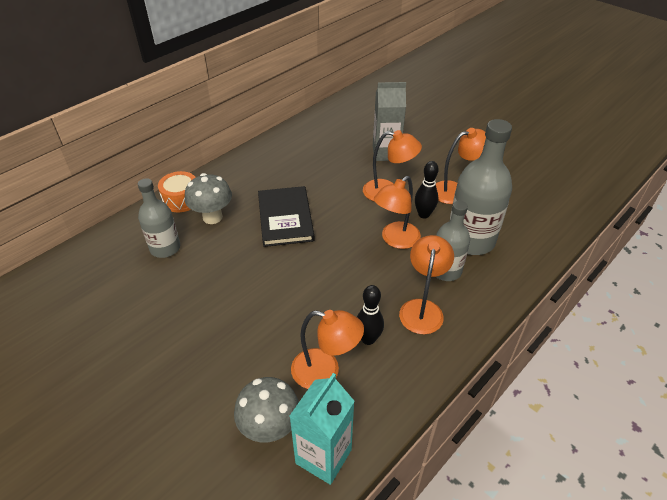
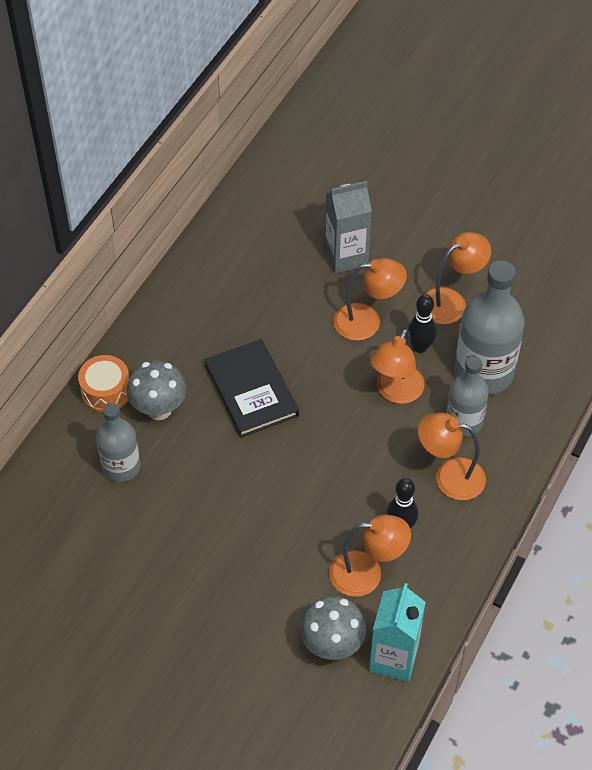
camera: 15 degrees left, 10 degrees up
(422, 308) = (449, 477): orange lamp -> orange lamp turned 75 degrees counterclockwise

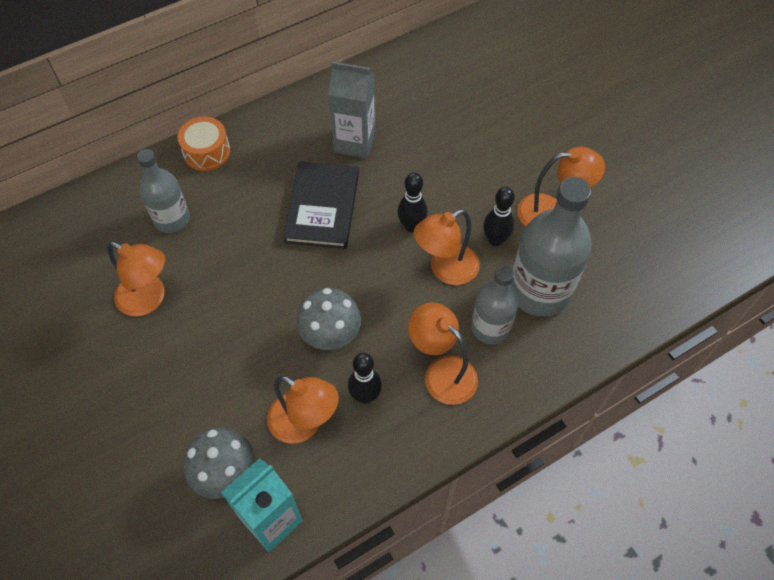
camera: 30 degrees right, 5 degrees up
(159, 409) = (236, 186): grey mushroom -> grey mushroom (331, 337)
(341, 369) = (411, 226): none -> black bowling pin
(346, 256) = (482, 132): grey carton -> grey carton (354, 142)
(367, 321) = (463, 195): orange lamp -> orange lamp (149, 299)

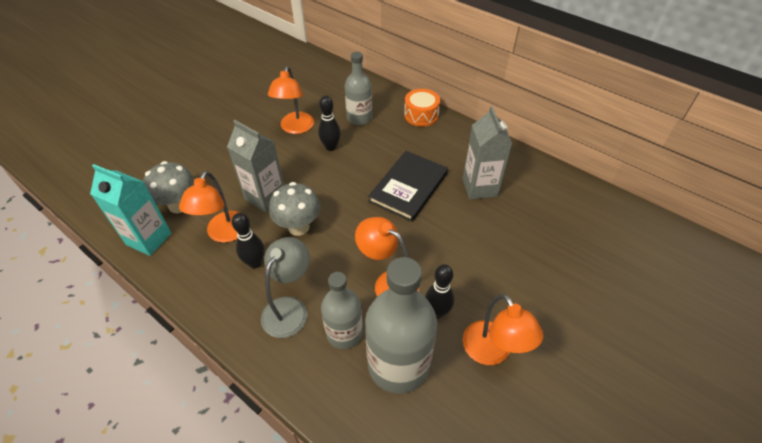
camera: 70 degrees right, 10 degrees down
(263, 364) = (265, 197): none -> grey carton
(322, 207) = (408, 187): black book -> black book turned 45 degrees counterclockwise
(411, 226) = (420, 247): black bowling pin -> black bowling pin (331, 147)
(442, 372) = (289, 308): orange lamp -> grey lamp

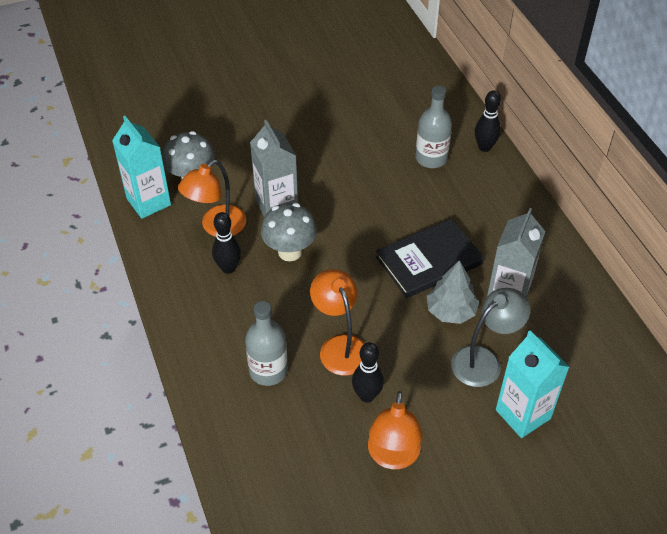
camera: 30 degrees right, 0 degrees up
(289, 308) = (234, 325): grey lamp -> grey lamp (484, 360)
(295, 128) = (353, 143): orange lamp -> none
(331, 147) = (377, 180): black bowling pin -> black bowling pin (484, 147)
(398, 364) = (298, 421): grey bottle -> none
(421, 115) = (504, 184): orange drum -> none
(450, 216) = (451, 311): none -> grey tree
(554, 267) = (523, 414): none -> turquoise carton

